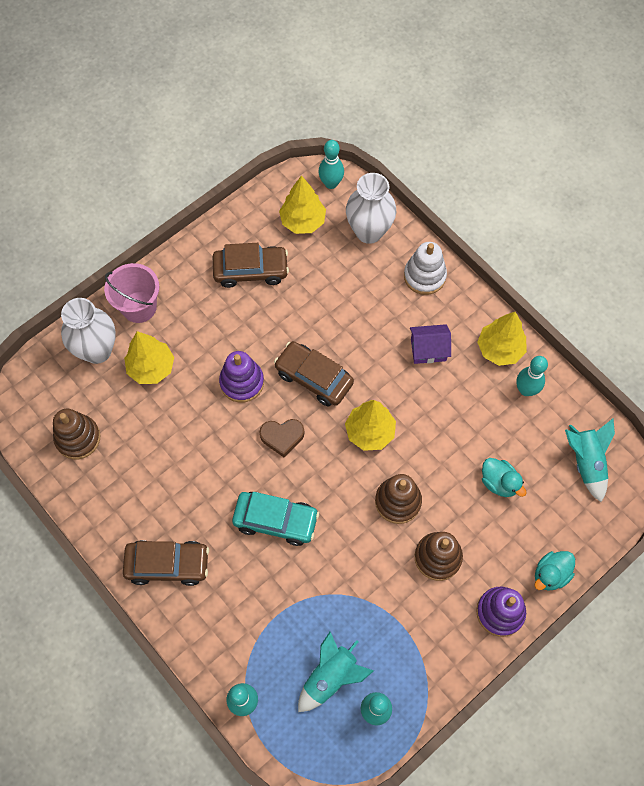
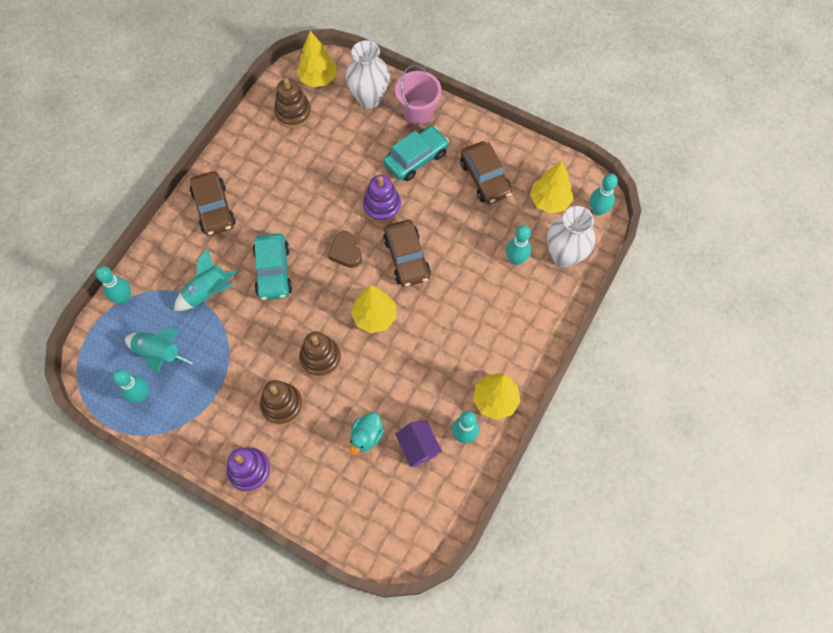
camera: 70 degrees right, 0 degrees up
(151, 368) = (369, 139): yellow tree -> yellow tree (318, 78)
(197, 329) = (416, 158): none -> turquoise car
(314, 378) = (407, 258): brown car -> brown car turned 150 degrees clockwise
(356, 276) = (516, 259): none -> turquoise bowling pin
(424, 276) = (540, 315): white stacking toy -> none
(428, 350) = (469, 340): purple house -> purple house (418, 447)
(550, 574) = (296, 504): turquoise duck -> none
(586, 462) = (413, 508): turquoise rocket -> turquoise rocket (208, 292)

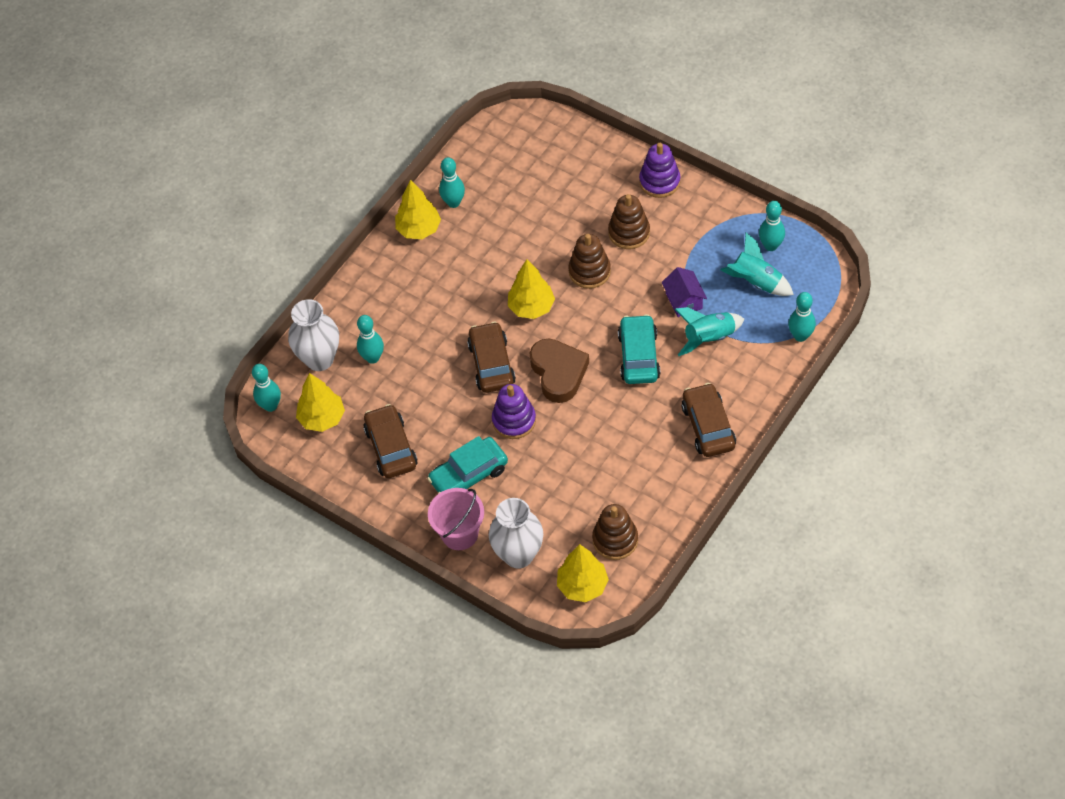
camera: 170 degrees left, 10 degrees down
(345, 252) = (558, 373): brown heart -> brown heart, size x1.60
(366, 436) = (547, 204): turquoise duck -> none
(418, 447) = (498, 194): purple house -> purple house (684, 301)

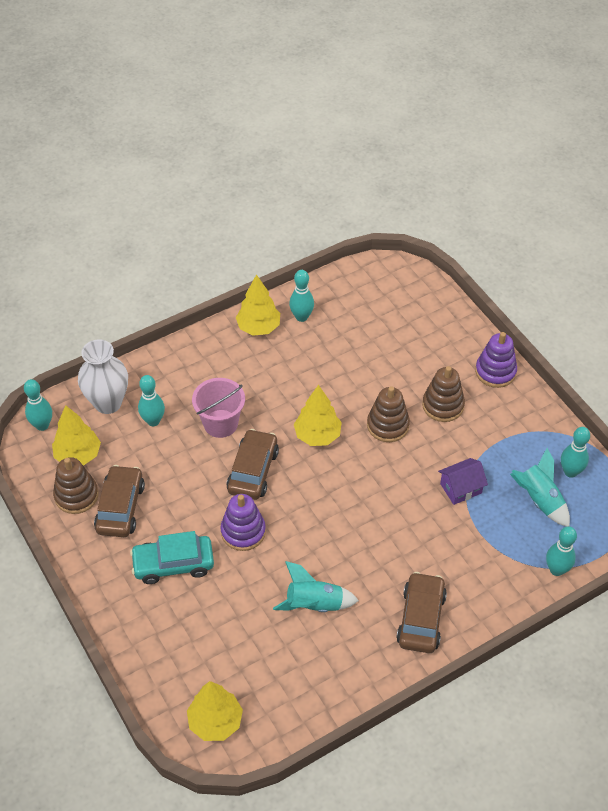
camera: 20 degrees right, 5 degrees down
(459, 534) = (132, 616): pink bucket -> pink bucket (220, 423)
(518, 555) = (173, 662): white vase -> none
(558, 373) = (308, 505): brown heart -> none
(615, 540) = (271, 690): brown stacking toy -> brown stacking toy (76, 495)
(638, 356) = (390, 522): turquoise car -> none
(684, 301) = (461, 488): purple house -> purple house turned 60 degrees clockwise
(709, 338) = (466, 533): turquoise rocket -> turquoise rocket (314, 604)

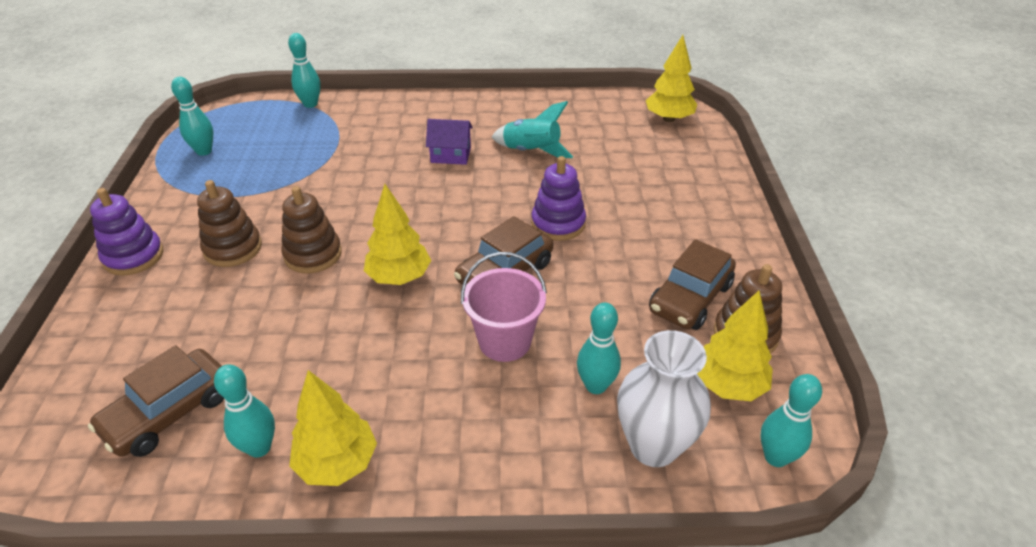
camera: 150 degrees left, 10 degrees down
(173, 564) = (651, 224): turquoise car -> none
(421, 618) = (450, 115): brown car -> brown car (169, 413)
(461, 488) = (312, 176): purple house -> purple house (451, 155)
(539, 499) = (258, 144): turquoise rocket -> none

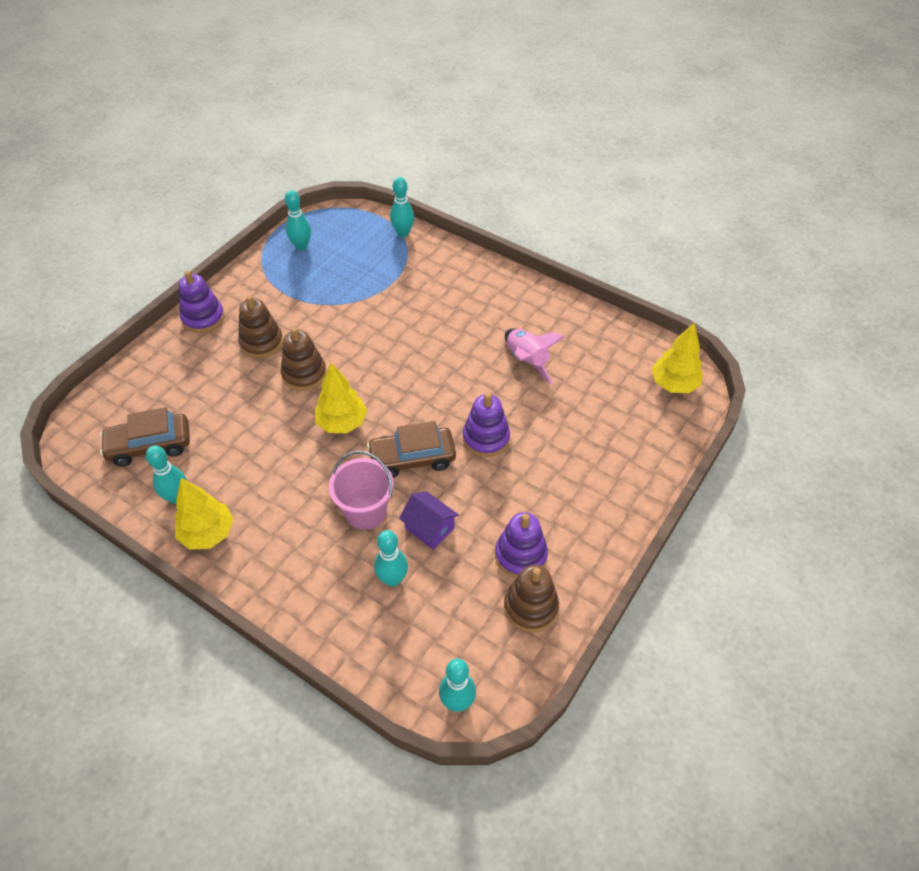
camera: 35 degrees right, 10 degrees up
(451, 155) = (463, 333): purple house -> purple house (429, 528)
(531, 151) = (526, 361): turquoise rocket -> pink rocket
(653, 446) = (388, 642): white vase -> none
(690, 298) = (520, 555): brown car -> purple stacking toy
(728, 385) = (478, 635): yellow tree -> none

